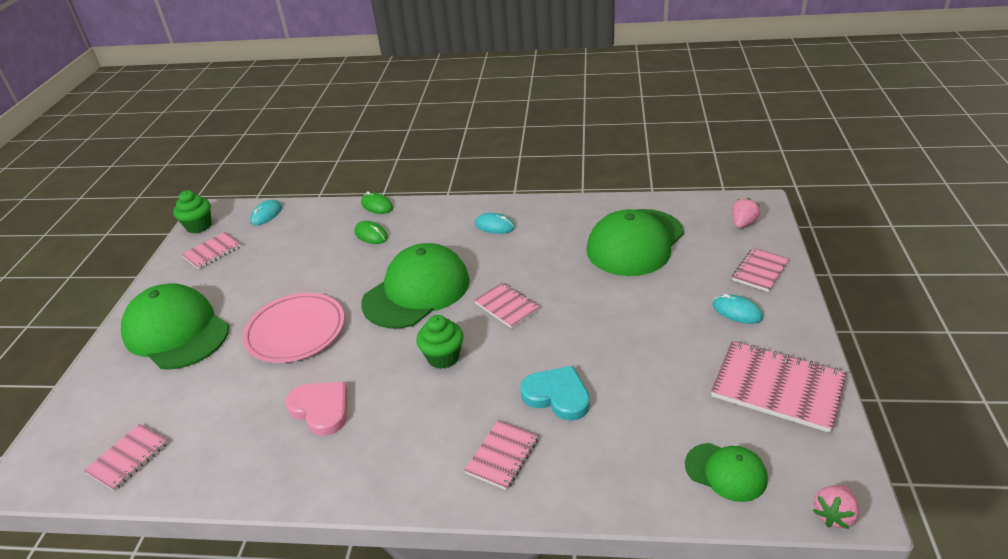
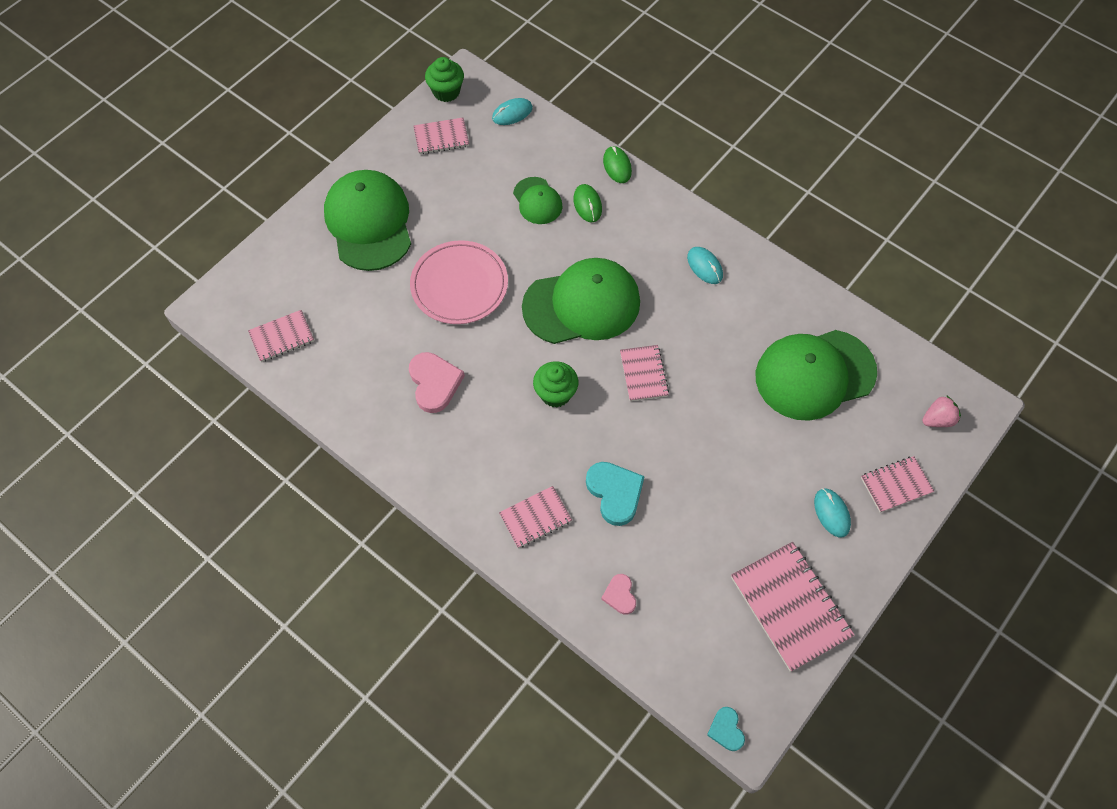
camera: 30 degrees right, 25 degrees up
(634, 468) = (620, 595): none -> pink heart
(726, 472) = (682, 645): green cap -> green cap (537, 201)
(833, 515) = (726, 730): pink strawberry -> turquoise heart

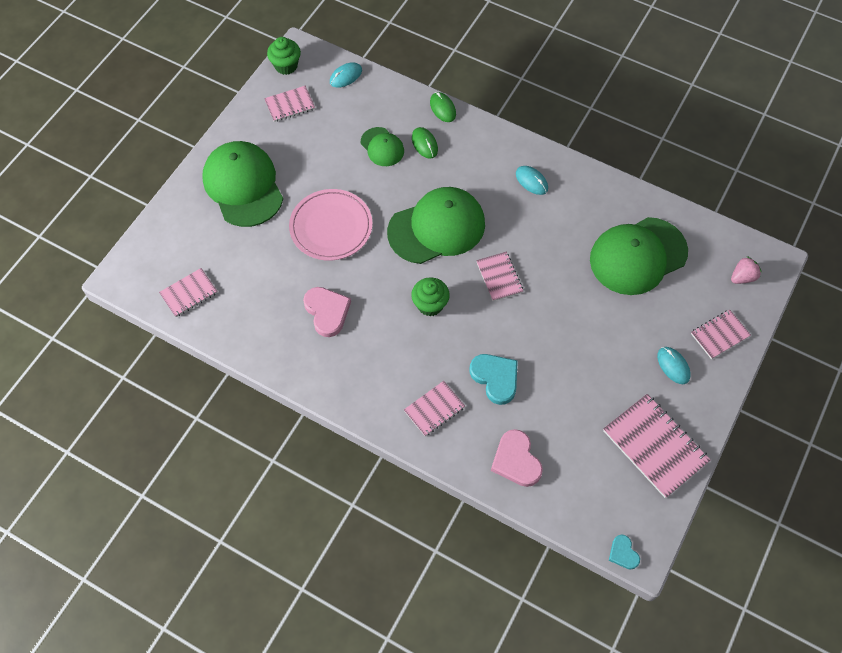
camera: 10 degrees left, 0 degrees up
(620, 595) = (516, 460): pink heart -> pink heart, size x1.74

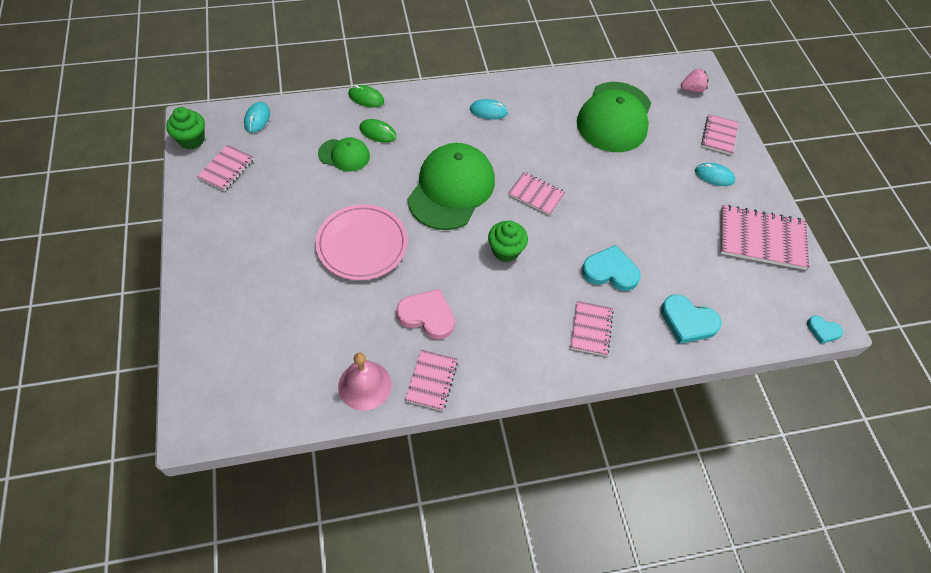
camera: 45 degrees left, 5 degrees down
(189, 293) = (282, 391): pink notebook -> pink notebook (432, 381)
(242, 329) = (364, 385): none -> pink bell
(243, 186) = (245, 262): green cap -> none
(516, 460) = (687, 321): pink heart -> turquoise heart
(742, 277) = (692, 89): pink strawberry -> pink strawberry turned 60 degrees clockwise

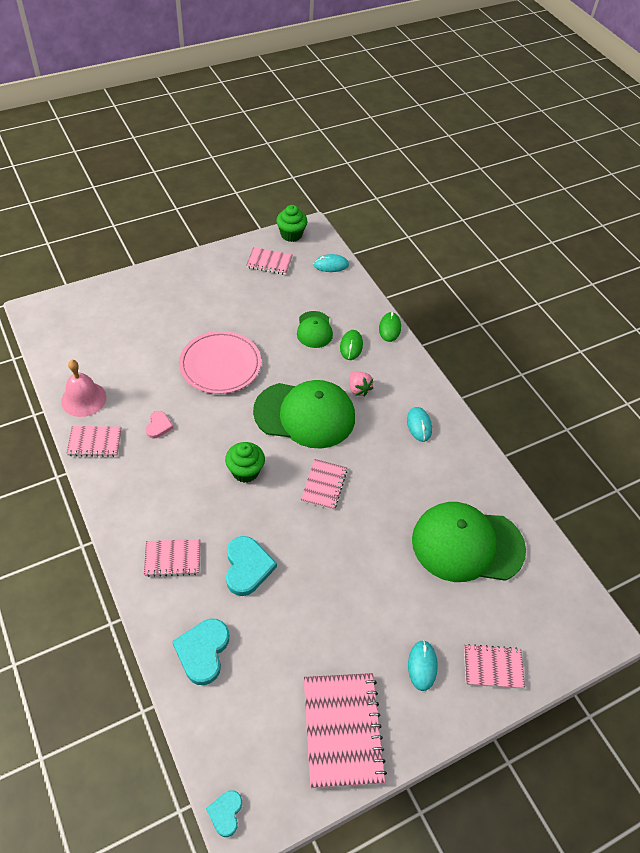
camera: 75 degrees right, 5 degrees down
(427, 315) = (158, 426): pink heart -> pink heart, size x0.57
(692, 89) = (559, 627): pink strawberry -> pink strawberry (358, 389)

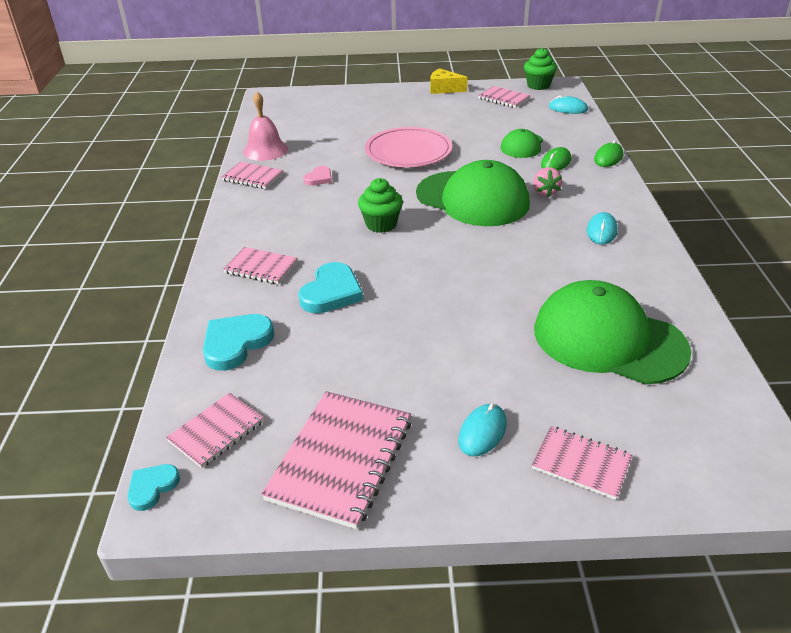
camera: 30 degrees right, 15 degrees down
(207, 259) = (444, 89): none -> yellow cheese
(324, 485) = (459, 252): pink notebook -> pink notebook (217, 431)

